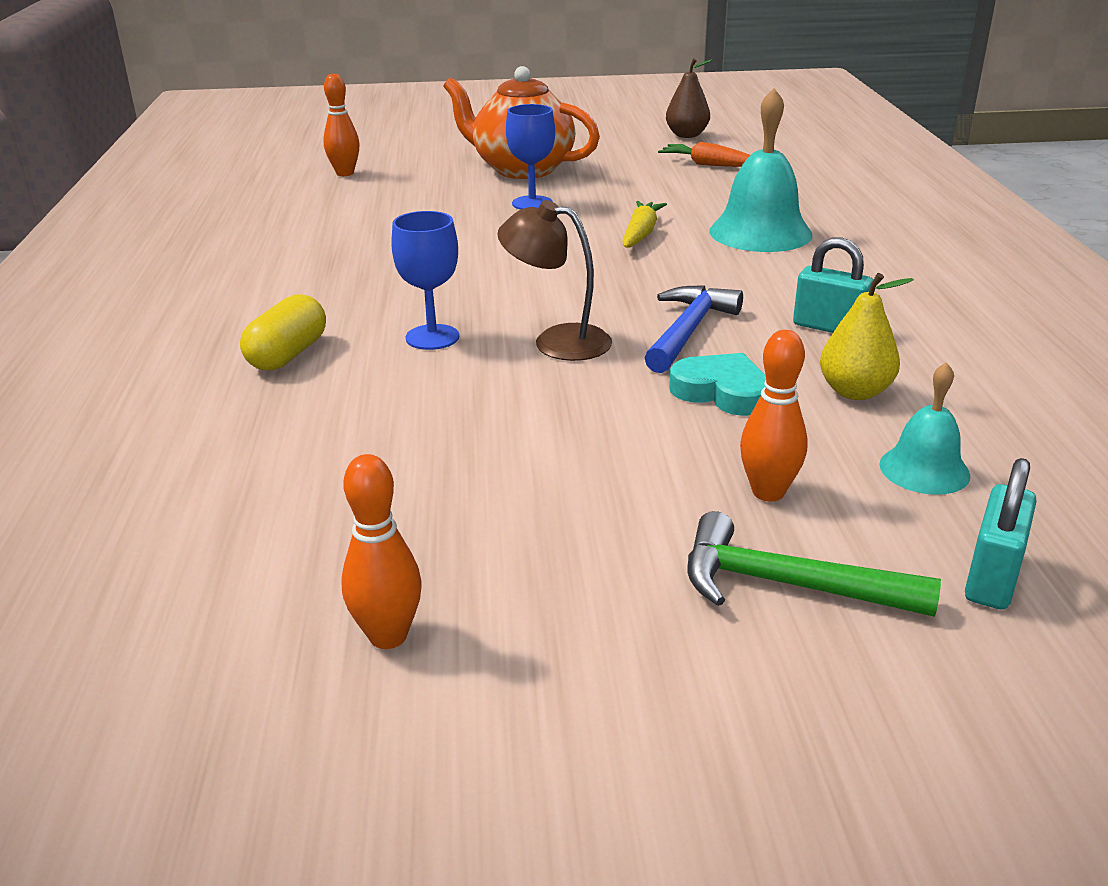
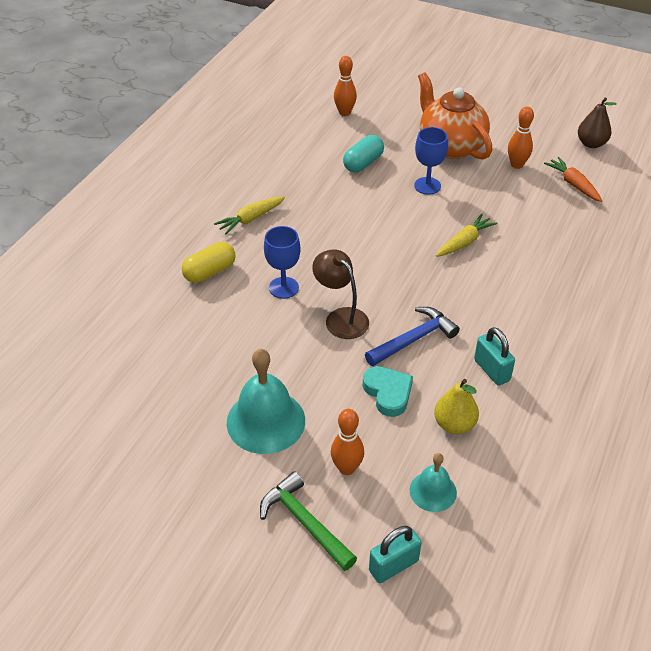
camera: 30 degrees right, 15 degrees up
(302, 288) = (250, 219): none -> yellow carrot
(388, 636) = (136, 466): orange bowling pin -> orange bowling pin (517, 165)
(420, 205) = (363, 163): none -> turquoise capsule
(760, 232) = (537, 269): turquoise bell -> turquoise bell (266, 421)

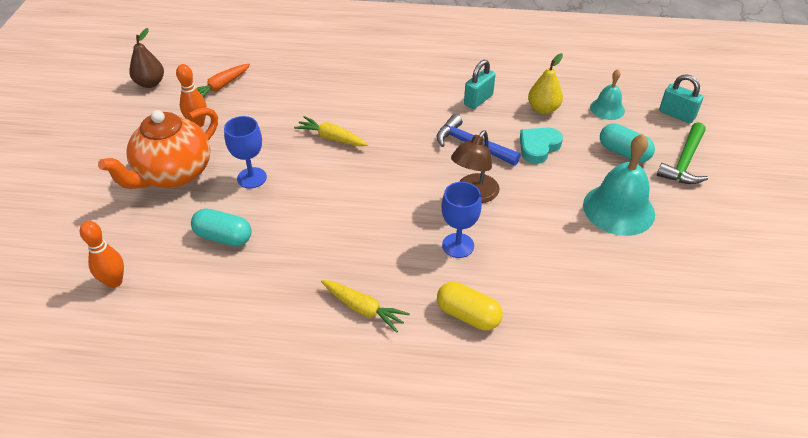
camera: 110 degrees left, 0 degrees up
(347, 468) = (623, 152): orange bowling pin -> turquoise capsule

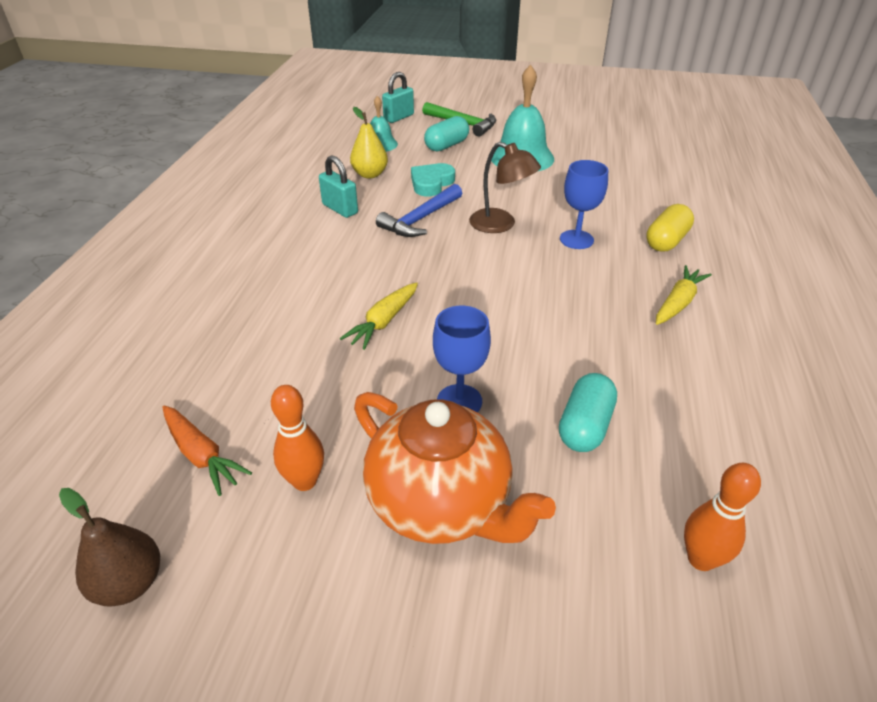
camera: 85 degrees left, 5 degrees down
(538, 147) = (431, 183): turquoise heart -> turquoise heart turned 75 degrees clockwise

